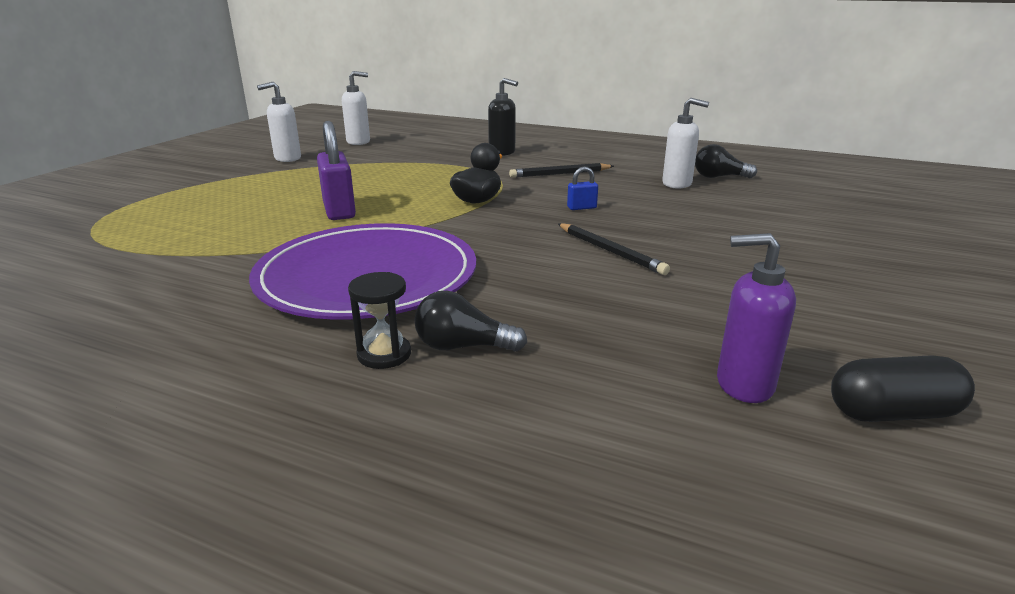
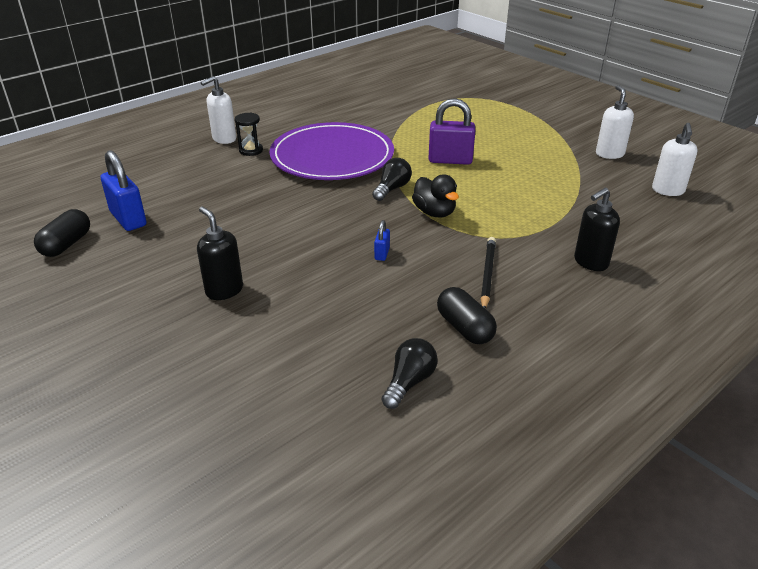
camera: 115 degrees right, 10 degrees up
(463, 346) = (236, 166): black light bulb -> black light bulb (392, 189)
(610, 251) = (290, 236): black pencil -> none
(638, 172) = (464, 328): none -> black capsule
(677, 184) = (406, 336): white soap dispenser -> white soap dispenser (224, 139)
(743, 384) = (128, 219): purple soap dispenser -> blue padlock
(750, 256) = (224, 290): none -> black soap dispenser

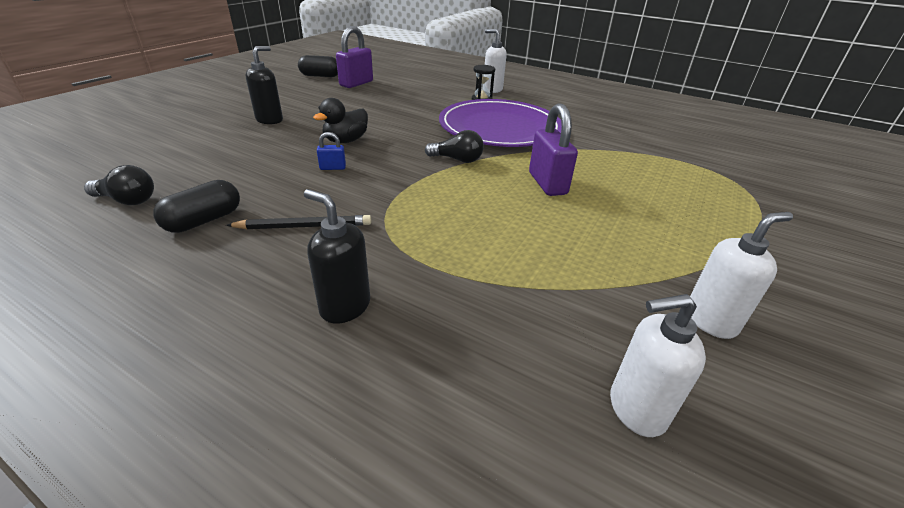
camera: 70 degrees right, 0 degrees up
(128, 219) = (356, 83): blue padlock -> purple padlock
(434, 212) = (422, 185): black duck -> black duck (346, 141)

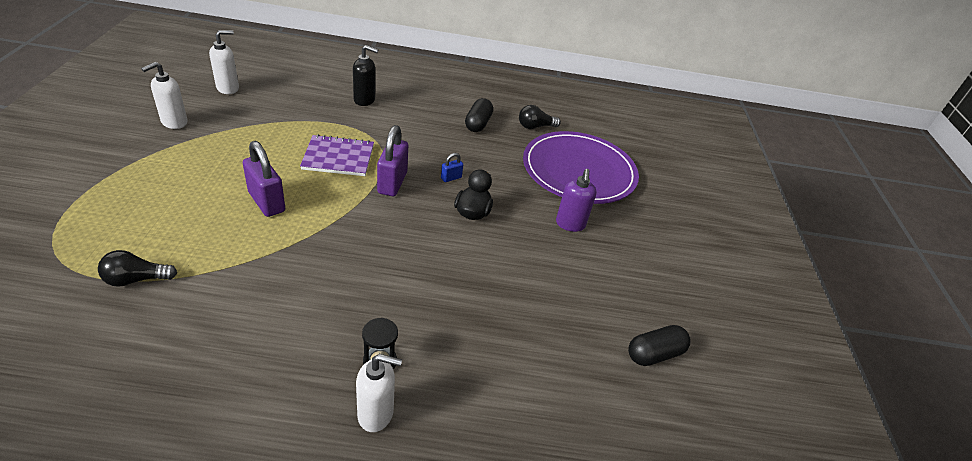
camera: 150 degrees right, 5 degrees up
(270, 120) = (570, 224): black soap dispenser -> purple soap dispenser
(304, 226) = (421, 131): black pencil -> none
(356, 83) = (584, 347): purple padlock -> purple padlock (392, 183)
(450, 212) = (338, 157): none -> purple notebook
(457, 160) = (357, 213): black light bulb -> black light bulb (136, 279)
(499, 128) = (331, 284): purple plate -> purple plate (579, 171)

